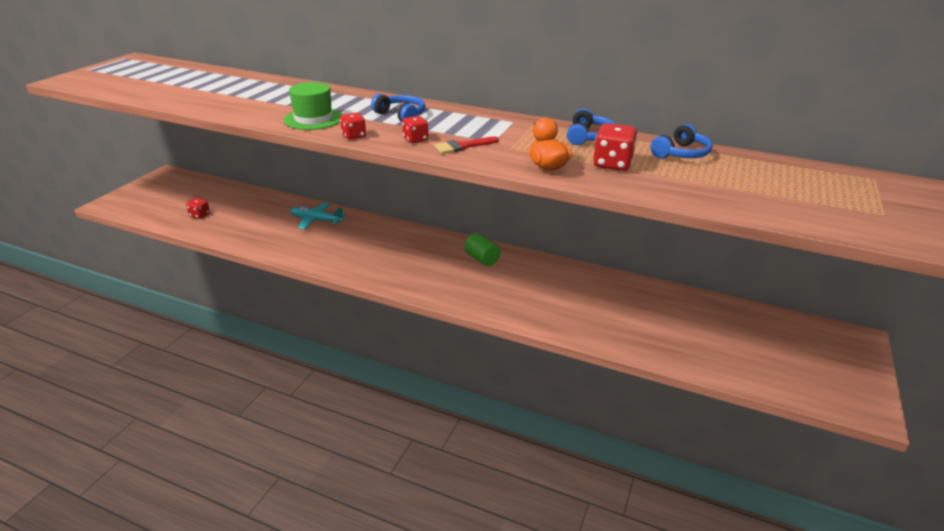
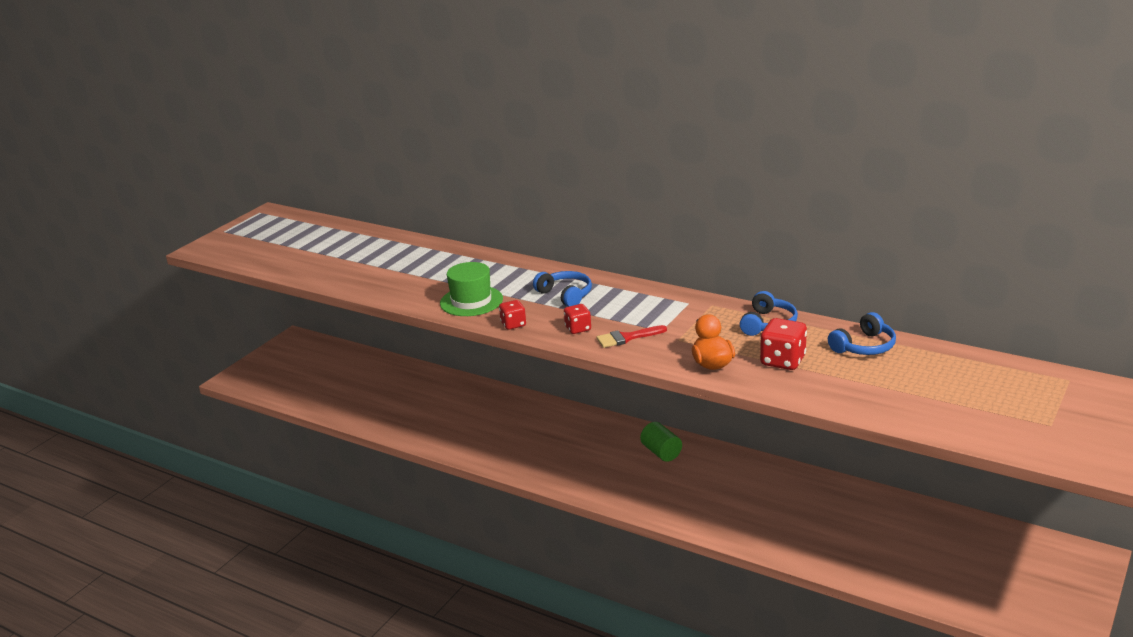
camera: 10 degrees right, 5 degrees down
(199, 215) = (338, 394): red dice -> none
(316, 220) = (470, 401): turquoise plane -> none

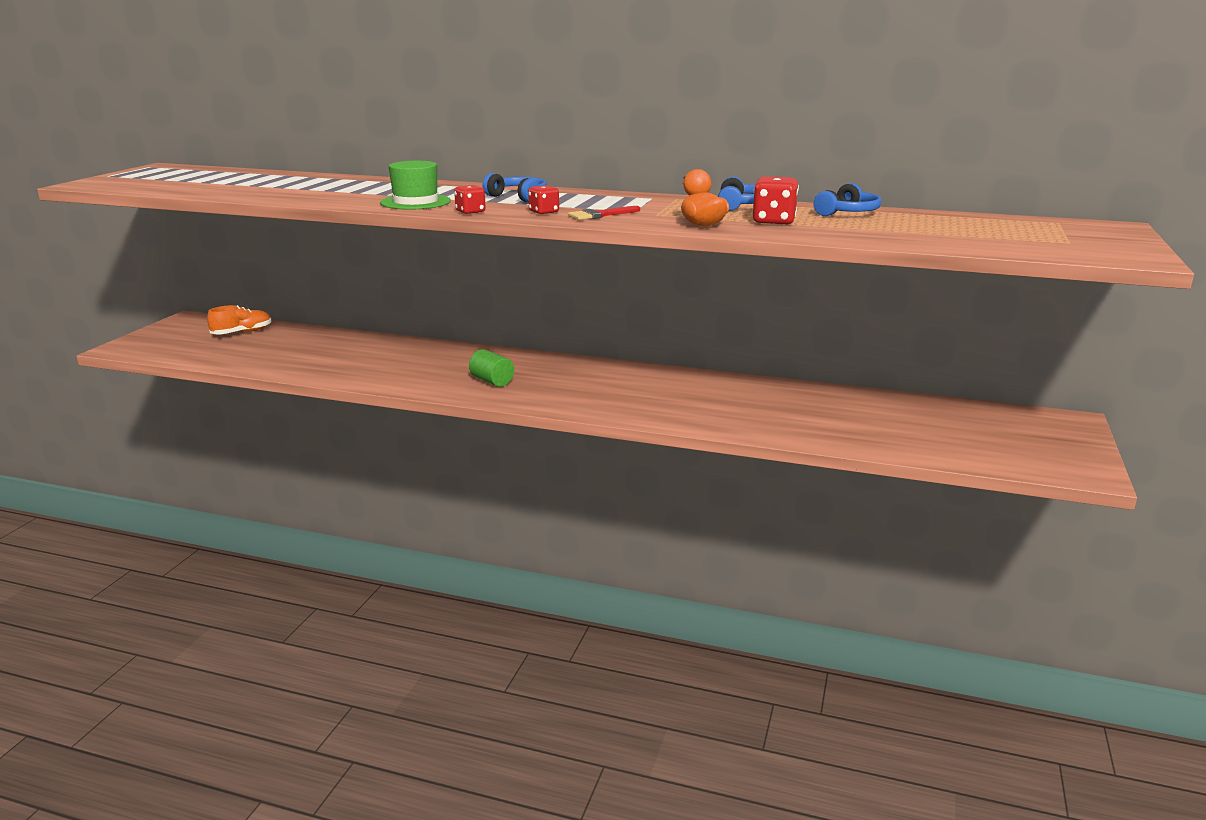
camera: 15 degrees left, 5 degrees down
(337, 363) = (242, 332): none -> orange shoe
(661, 452) = (618, 376): green cylinder -> green cylinder (492, 381)

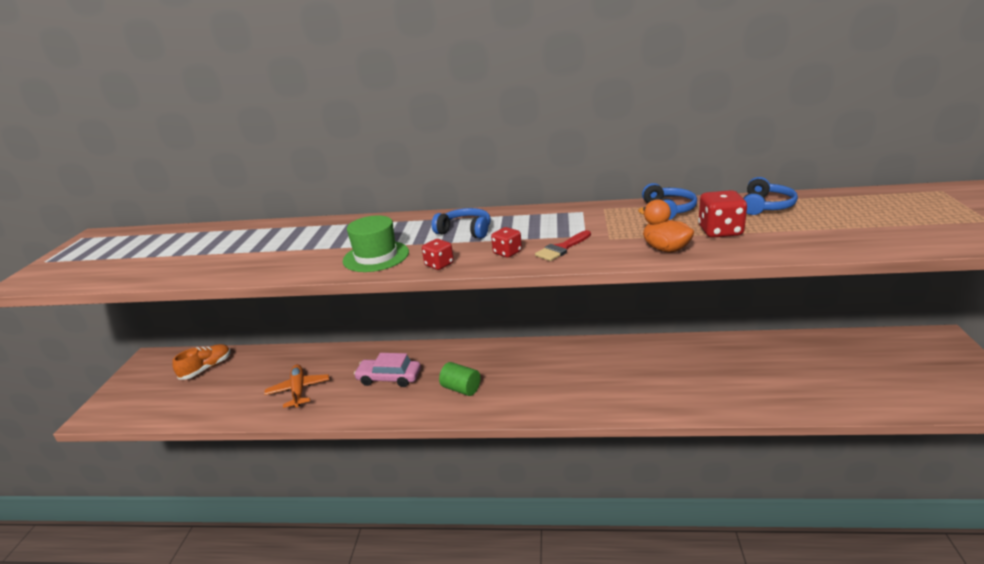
camera: 10 degrees left, 5 degrees up
(325, 359) = (298, 390): none -> orange plane
(422, 364) = (389, 378): none -> pink car

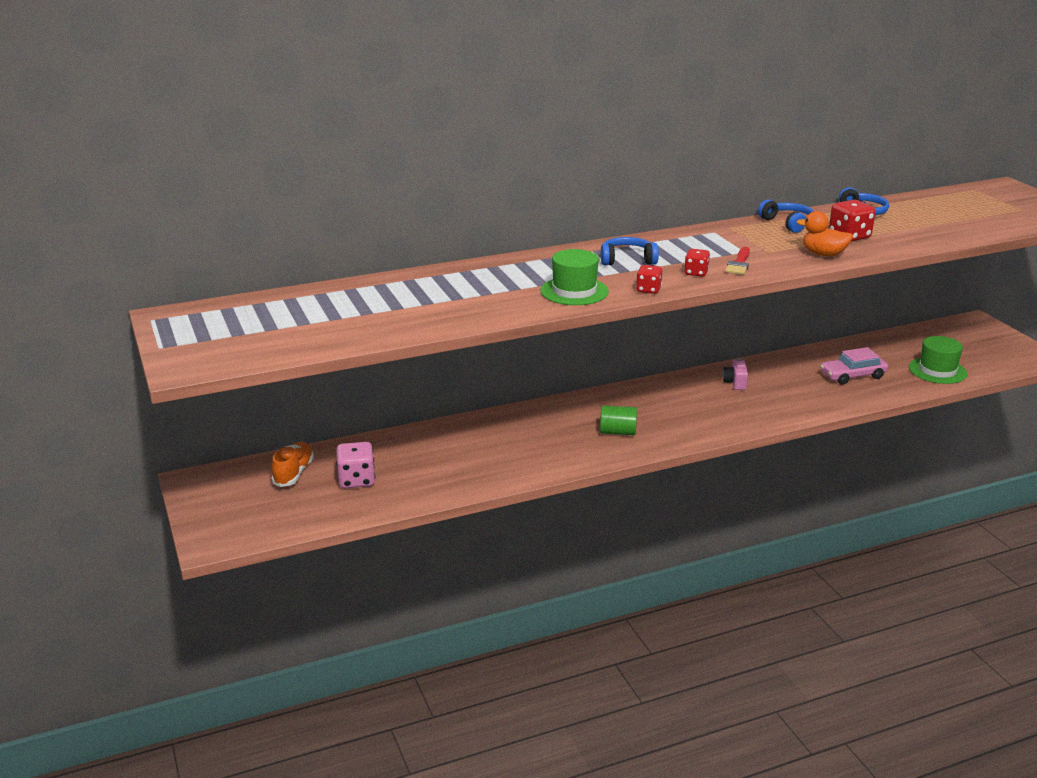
camera: 30 degrees left, 0 degrees up
(234, 385) = (356, 480): none -> pink dice
(298, 390) = (443, 468): orange plane -> none
(389, 378) = (531, 438): pink car -> pink car (852, 375)
(613, 360) = (735, 383): none -> pink camera
(848, 391) = (937, 370): none -> green hat

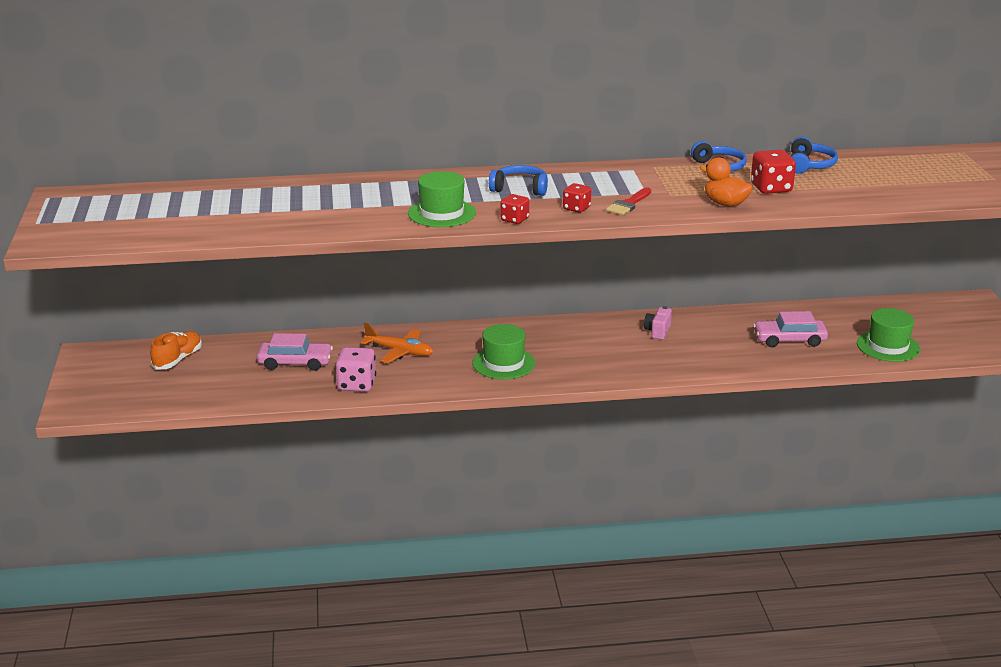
camera: 15 degrees right, 0 degrees up
(356, 480) = (229, 374): pink dice -> pink dice (356, 385)
(416, 460) = (295, 363): none -> pink car
(512, 434) = (400, 352): none -> orange plane
(617, 432) = (503, 363): green cylinder -> green hat

